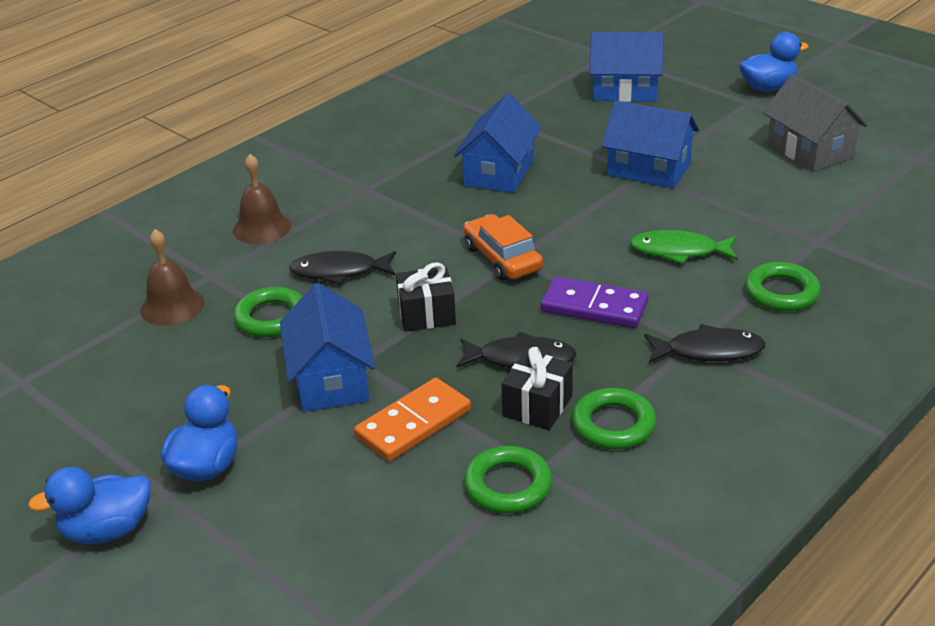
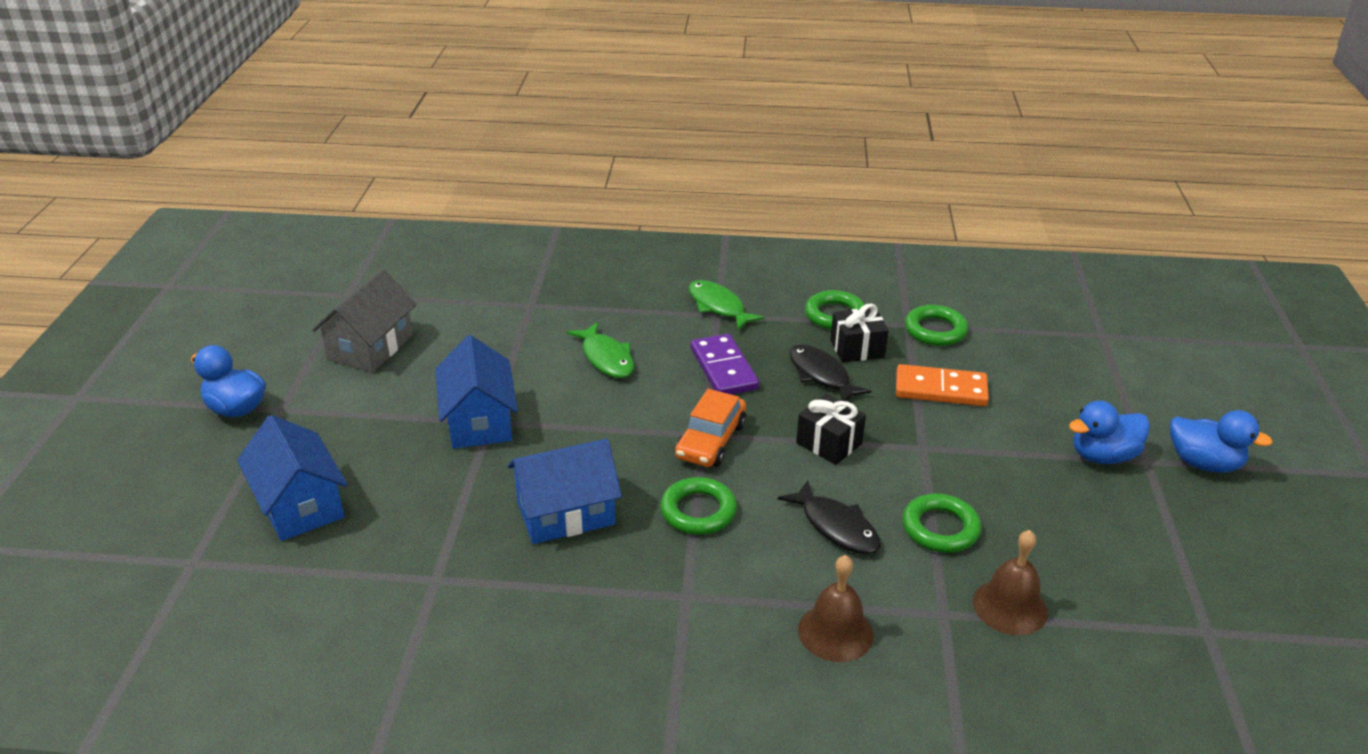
camera: 130 degrees left, 0 degrees up
(331, 379) = (956, 450): blue house -> none
(709, 351) = (718, 306): black fish -> green fish
(781, 292) = (617, 300): green ring -> green ring (698, 511)

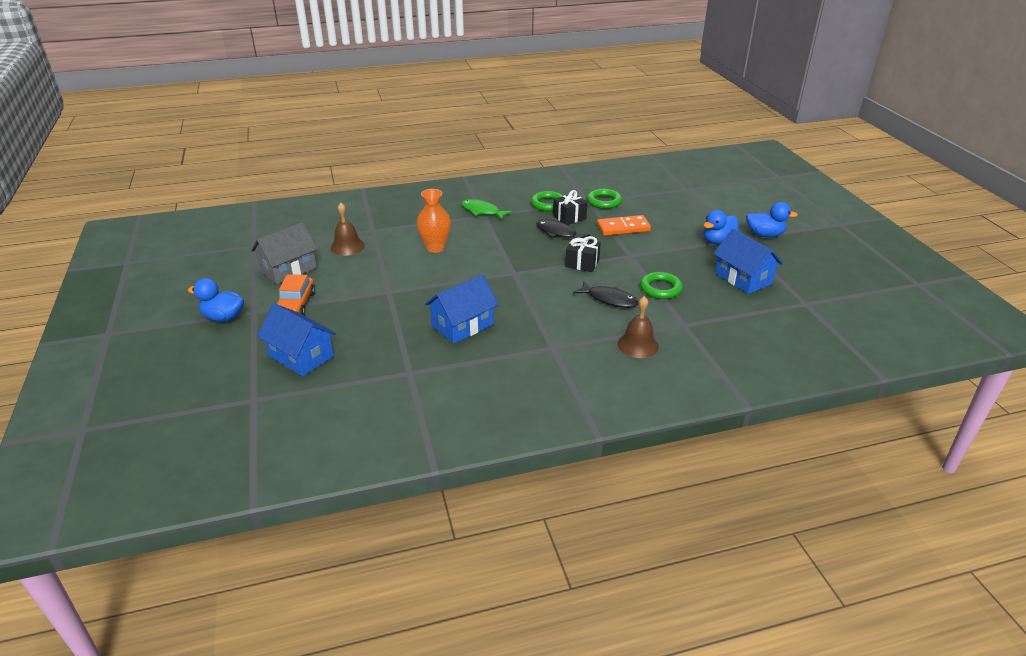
camera: 20 degrees left, 0 degrees up
(370, 347) = (288, 269): grey house -> grey house turned 45 degrees clockwise
(479, 421) = (382, 292): blue house -> blue house (743, 278)
(606, 358) = (435, 248): green fish -> orange vase
(698, 511) = (534, 308): green ring -> none
(710, 441) = (519, 275): orange car -> orange car (295, 305)
(724, 369) = (504, 240): purple domino -> none
(1010, 607) = (713, 314): brown bell -> brown bell (347, 246)

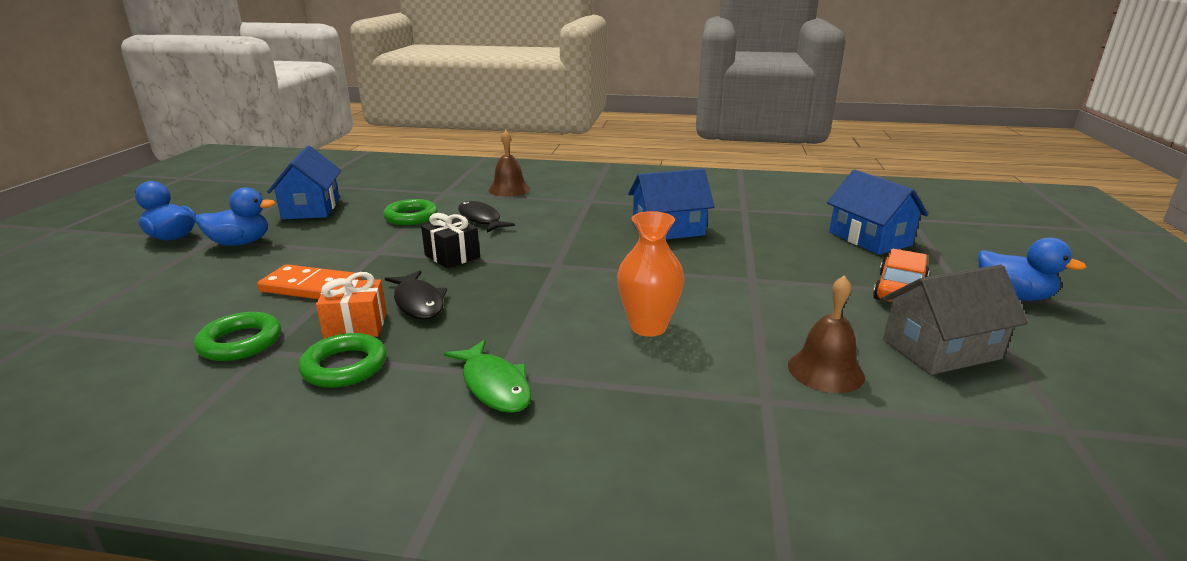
camera: 155 degrees left, 10 degrees down
(569, 217) = (356, 326): black gift -> orange gift

